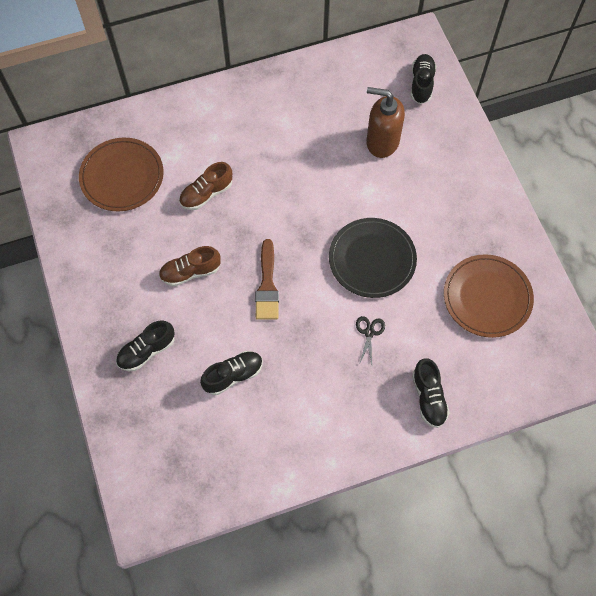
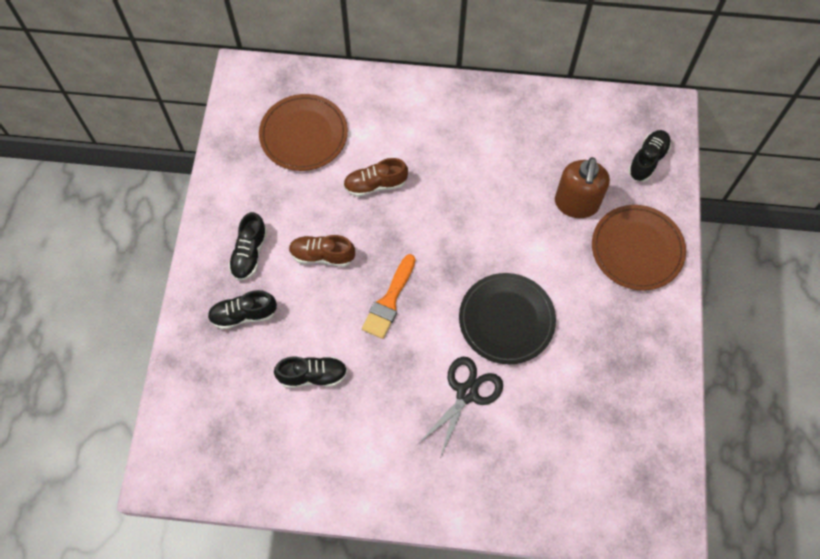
camera: 25 degrees right, 0 degrees up
(267, 285) = (389, 301): brown brush -> orange brush
(369, 332) = (467, 393): black scissors -> black scissors, size x1.80
(382, 142) = (576, 204): brown soap dispenser -> brown soap dispenser turned 120 degrees counterclockwise
(428, 397) = (494, 486): black shoe -> black shoe (249, 253)
(487, 297) = (606, 411): brown plate -> brown plate (637, 249)

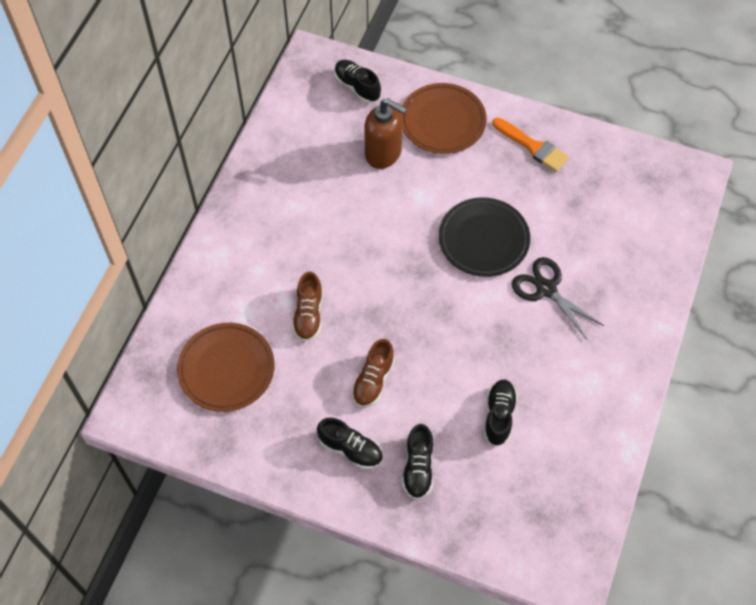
camera: 75 degrees left, 5 degrees down
(389, 301) = (439, 331): orange brush -> orange brush (533, 147)

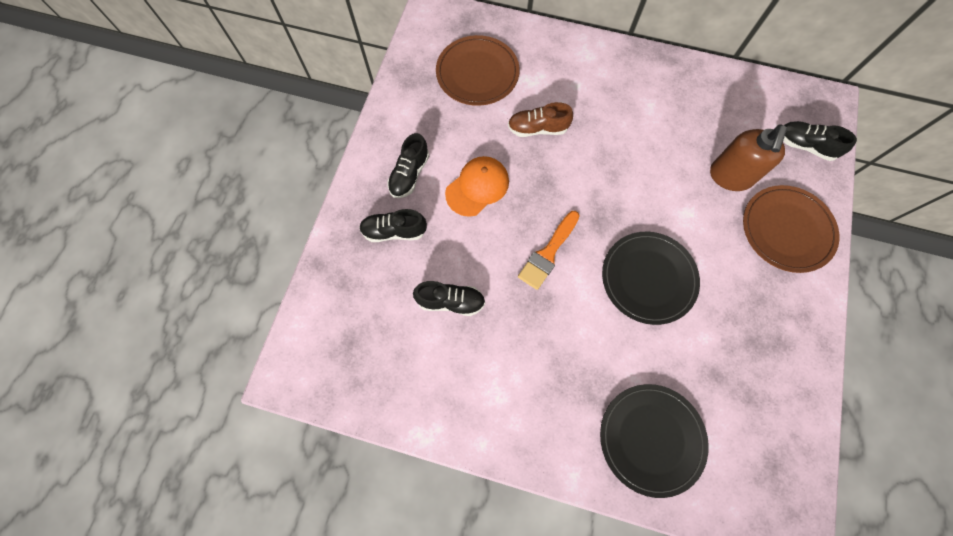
camera: 85 degrees right, 10 degrees up
(357, 87) = (804, 146): black shoe -> black shoe turned 105 degrees counterclockwise
(373, 380) = (477, 187): brown shoe -> orange cap
(533, 147) = (780, 326): orange brush -> orange brush (548, 253)
(546, 289) = (600, 345): black scissors -> none
(628, 261) = (651, 438): none -> black plate

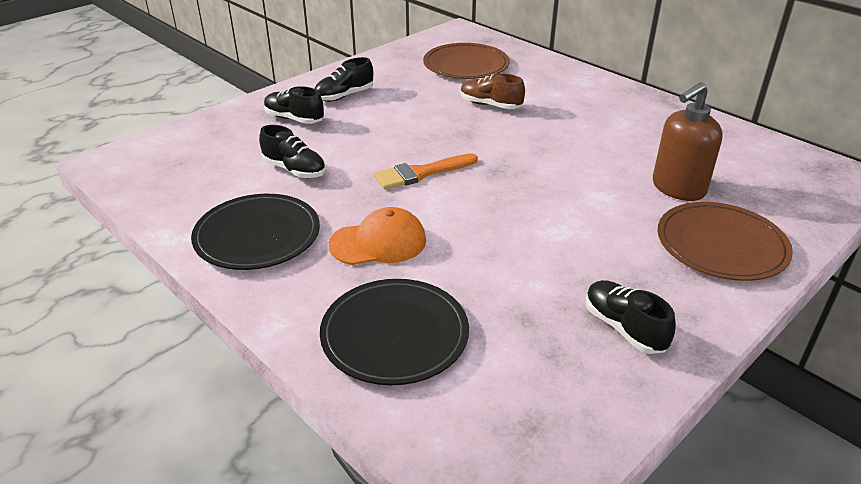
camera: 30 degrees right, 35 degrees down
(477, 187) = (396, 118): orange cap -> orange cap (378, 242)
(648, 278) = (512, 222): black plate -> black plate (257, 236)
(804, 146) = (796, 196): black shoe -> black shoe (624, 328)

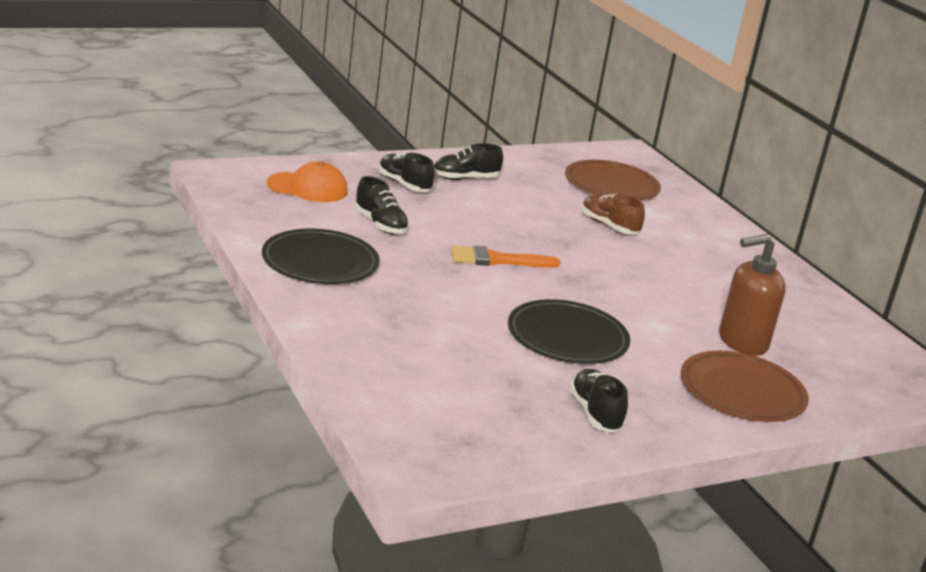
camera: 15 degrees right, 10 degrees down
(378, 242) = (422, 297): orange cap -> orange cap (308, 188)
(394, 335) = (396, 358): black plate -> black plate (567, 337)

